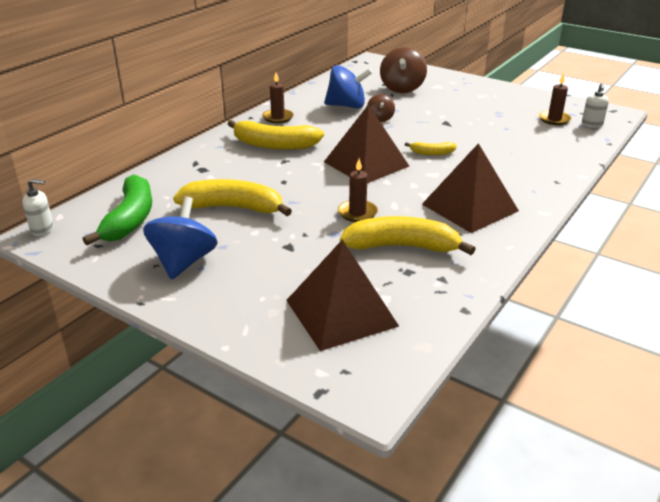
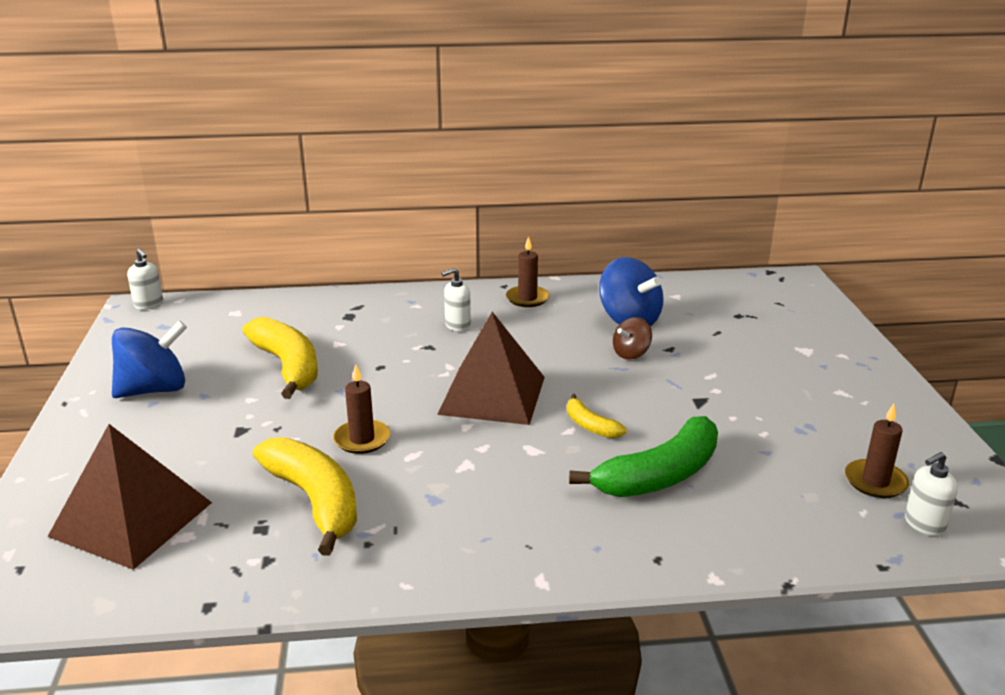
camera: 50 degrees right, 5 degrees down
(130, 219) = (208, 330): green banana -> green banana (660, 475)
(274, 145) = (457, 325): yellow banana -> white soap dispenser
(402, 88) = (748, 331): brown spinning top -> none
(470, 207) = (475, 512): brown pyramid -> none

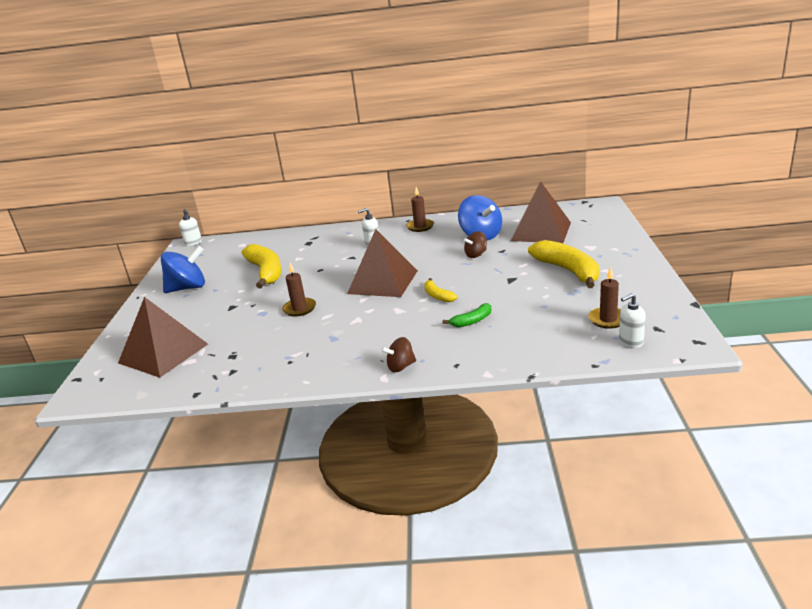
camera: 10 degrees right, 0 degrees up
(315, 501) = (265, 341): yellow banana -> yellow banana (568, 271)
(565, 560) = (401, 367): none -> brown spinning top
(660, 475) = (472, 321): green banana -> green banana, size x0.50
(720, 318) = (541, 231): none -> brown pyramid

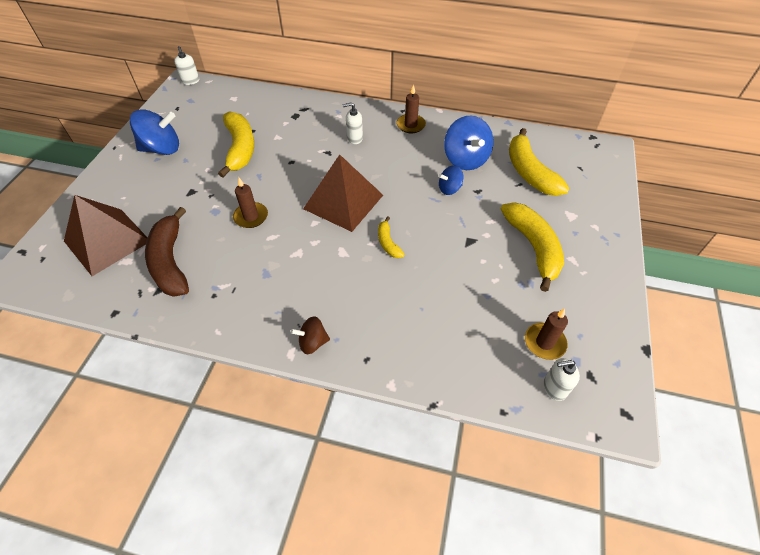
camera: 10 degrees right, 25 degrees up
(235, 351) = (170, 262): none -> brown banana
(472, 321) = (407, 295): green banana -> none
(476, 255) = (449, 189): brown spinning top -> blue spinning top
(541, 231) = (529, 172): brown pyramid -> yellow banana

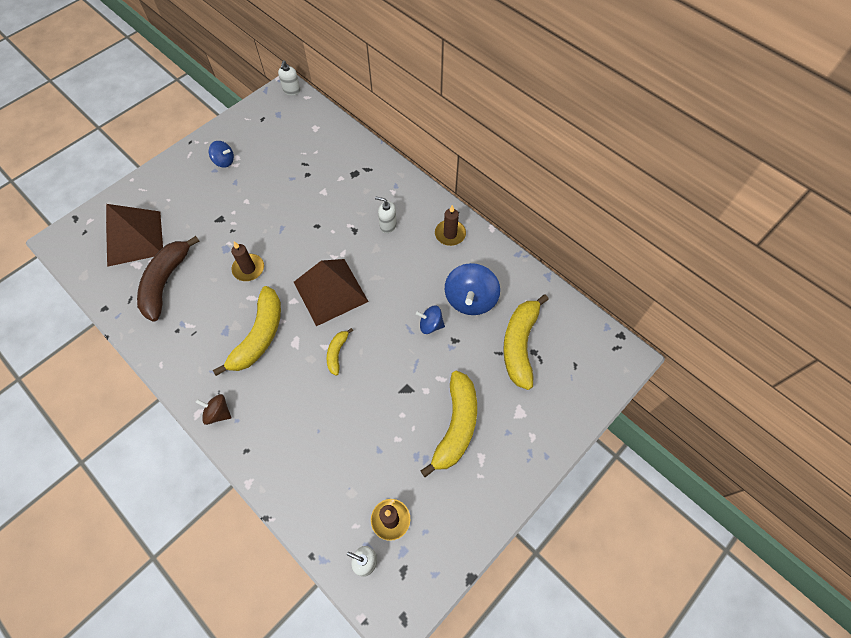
camera: 30 degrees right, 10 degrees up
(162, 149) = (224, 161): blue spinning top -> blue spinning top, size x0.55
(240, 149) = (285, 190): yellow banana -> yellow banana (259, 336)

